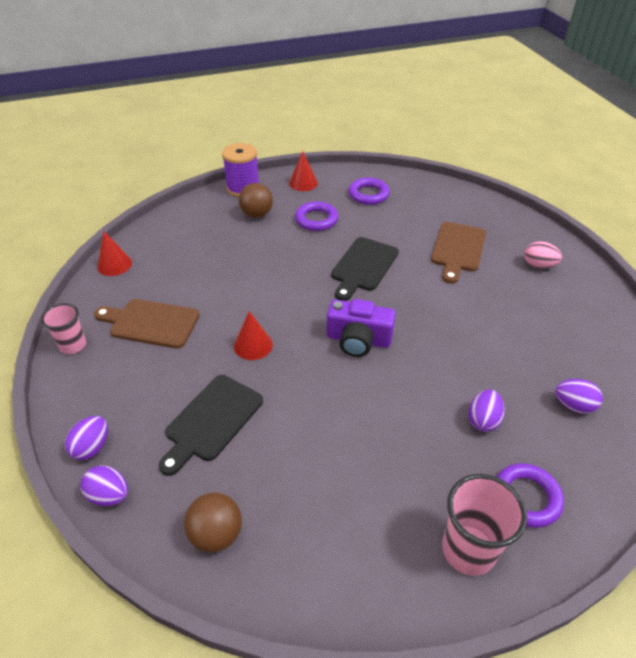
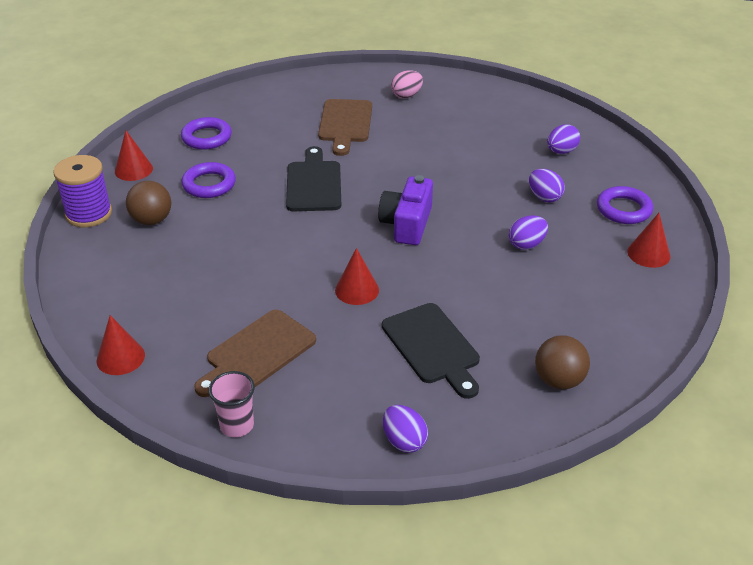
camera: 60 degrees left, 5 degrees down
(109, 495) = (473, 441): purple egg -> purple egg (526, 244)
(358, 340) = (407, 224): purple camera -> purple camera turned 150 degrees clockwise
(363, 266) = (313, 184): black cutting board -> black cutting board turned 150 degrees counterclockwise
(458, 249) = (345, 124): brown cutting board -> brown cutting board turned 45 degrees clockwise
(468, 550) = (648, 254): pink cup -> red cone

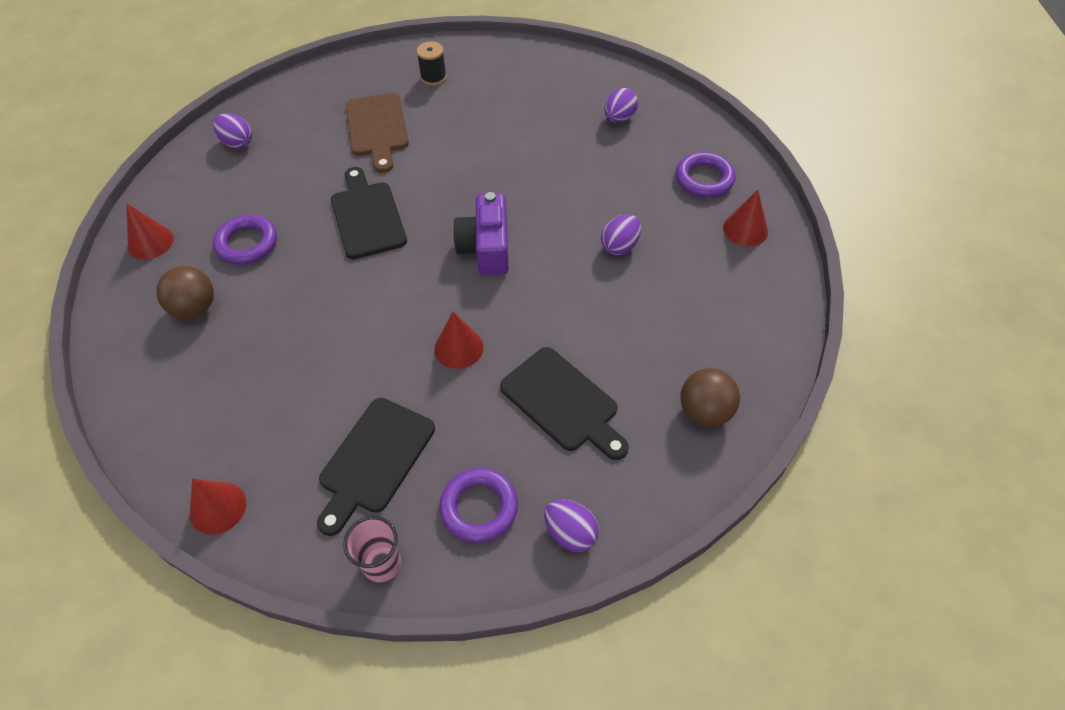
camera: 15 degrees left, 15 degrees up
(89, 214) = (115, 316): purple spool -> none
(206, 137) = (224, 179): purple ring -> purple ring (479, 507)
(257, 353) = (374, 460): brown cutting board -> black cutting board
(406, 95) = (433, 77): pink egg -> black spool
(544, 197) = (619, 181): purple egg -> purple egg (237, 143)

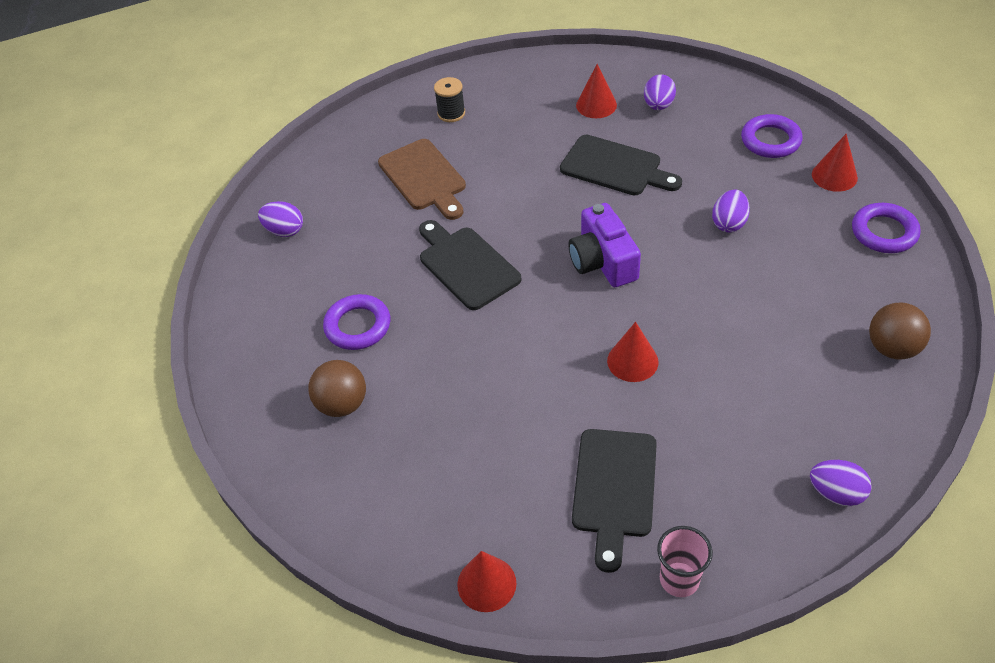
camera: 15 degrees left, 5 degrees down
(150, 242) = (253, 354): red cone -> red cone (596, 105)
(479, 507) = (739, 499): purple ring -> purple ring (884, 232)
(563, 402) = (760, 380): black cutting board -> black cutting board (615, 167)

